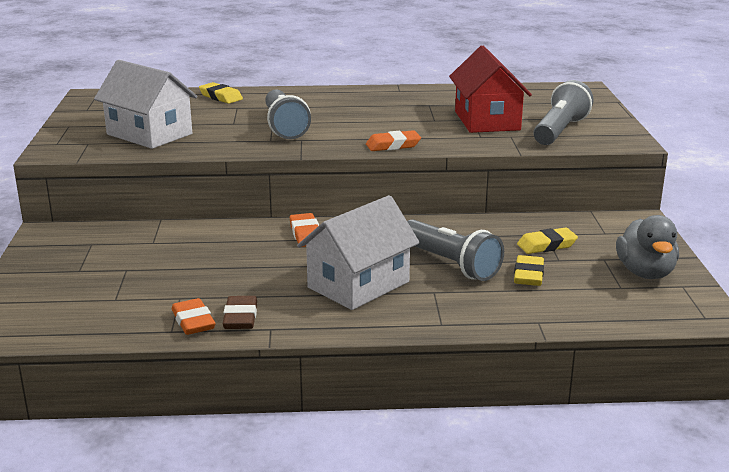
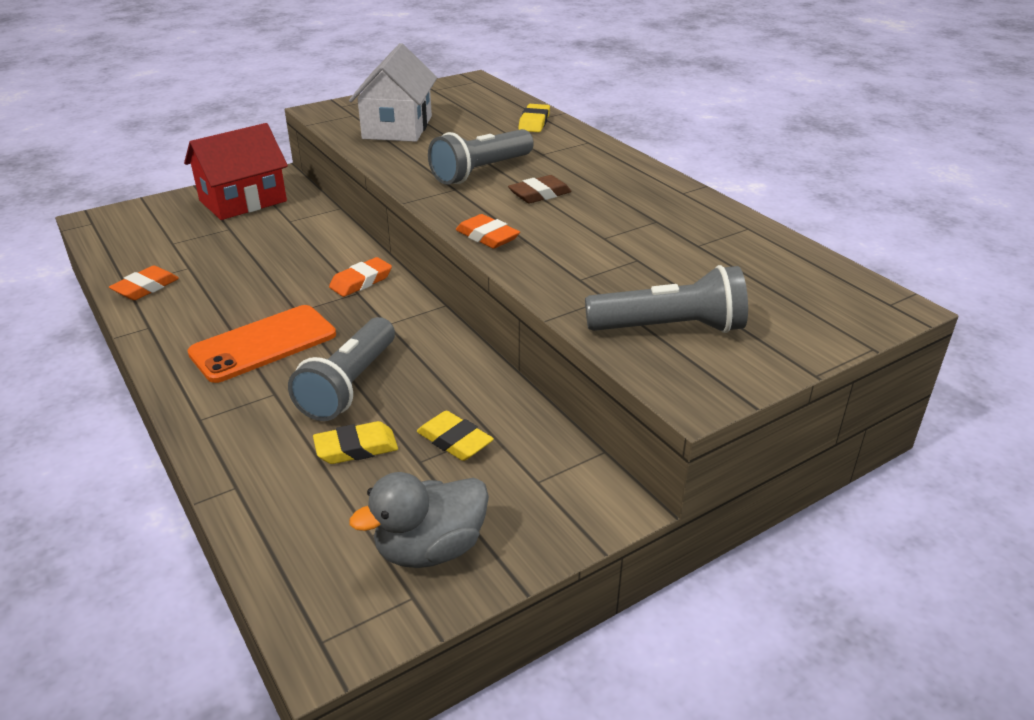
camera: 60 degrees right, 10 degrees up
(240, 317) = (163, 306): brown eraser -> brown eraser (539, 194)
(358, 285) = (263, 344): white house -> orange phone
(487, 121) = (643, 269): red house -> red house (243, 201)

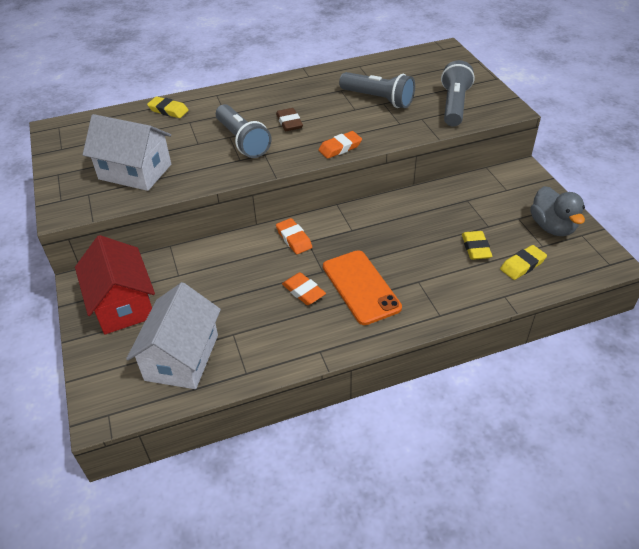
camera: 75 degrees left, 10 degrees up
(145, 288) = (258, 358): orange eraser -> orange eraser (303, 291)
(158, 244) = (182, 357): none -> white house
(349, 385) = (416, 249): grey flashlight -> grey flashlight (378, 99)
(454, 441) = (473, 212): yellow eraser -> yellow eraser (522, 265)

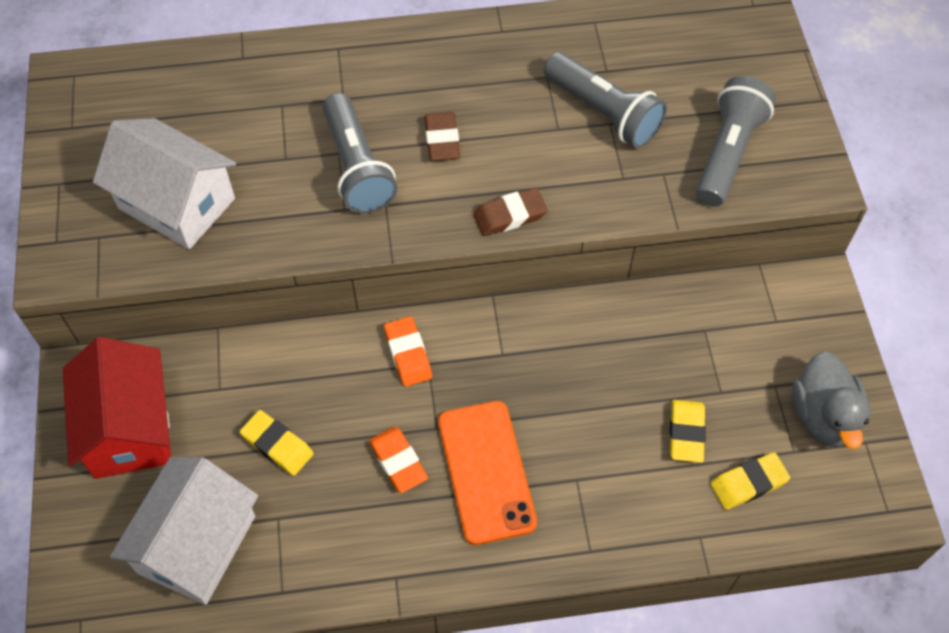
camera: 10 degrees right, 15 degrees up
(168, 110) = (253, 71): yellow eraser -> yellow eraser (277, 445)
(340, 148) = (510, 215): orange eraser -> brown eraser

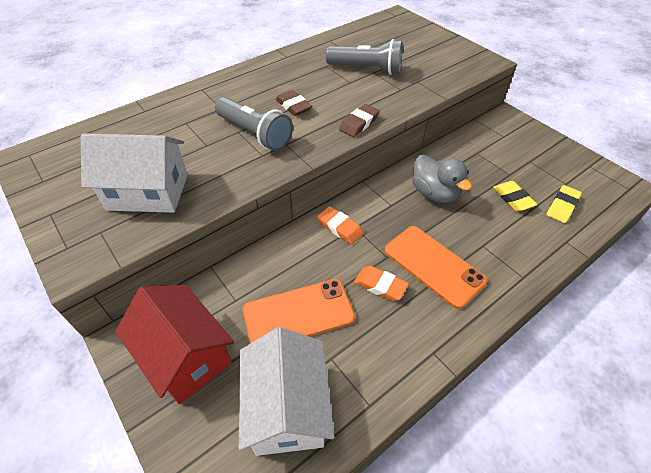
camera: 30 degrees left, 10 degrees down
(277, 445) = (298, 314): yellow eraser -> orange phone
(728, 153) = (438, 64): grey flashlight -> none
(823, 416) = (562, 164): grey duck -> grey duck (434, 193)

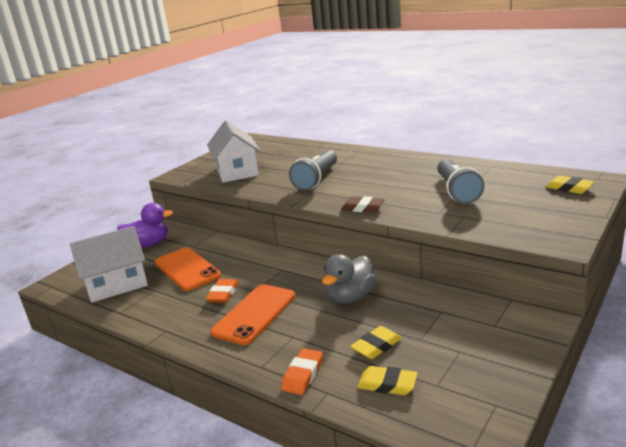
camera: 75 degrees right, 25 degrees down
(186, 355) = (148, 244): red house -> purple duck
(293, 106) = (364, 181): brown eraser -> none
(340, 227) = (277, 263): orange eraser -> orange eraser (303, 375)
(402, 29) = (569, 188): none -> yellow eraser

